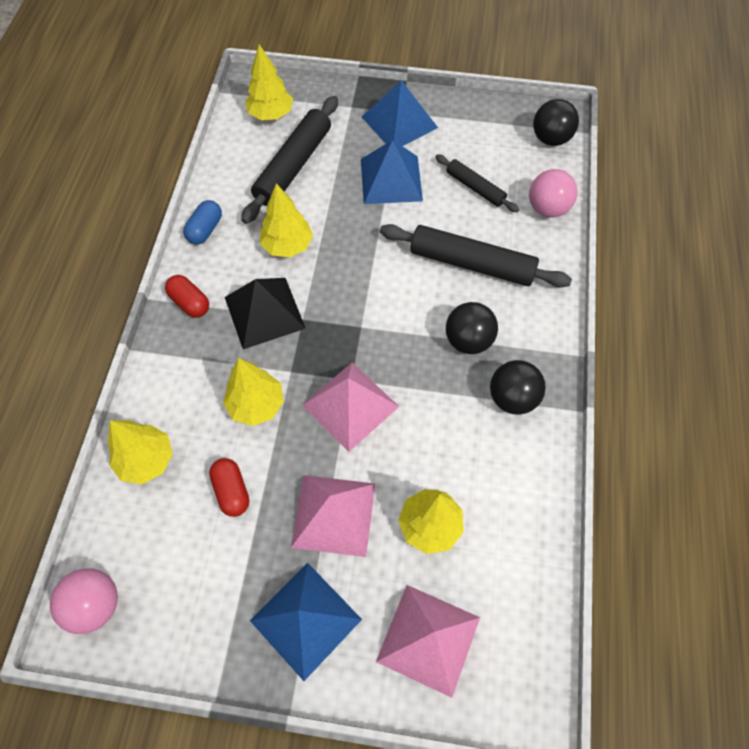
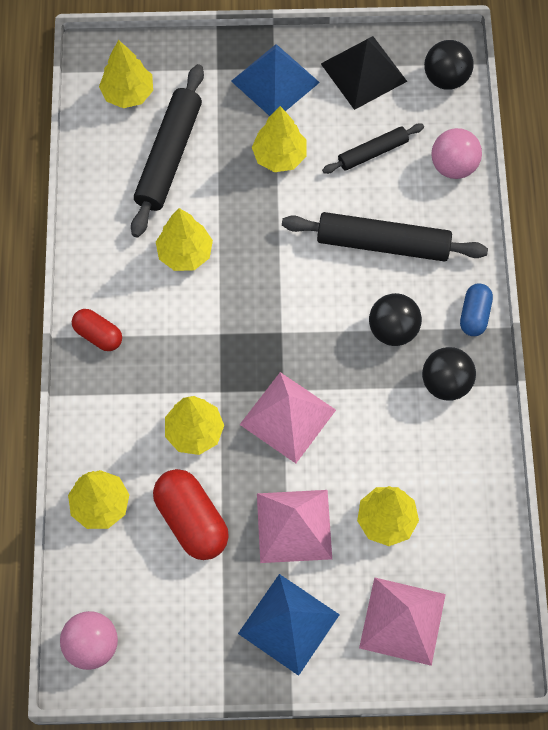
camera: 10 degrees left, 5 degrees up
(205, 230) = (92, 249): blue capsule -> blue capsule (474, 315)
(232, 491) = (191, 520): red capsule -> red capsule, size x1.67
(264, 312) = (178, 333): black pyramid -> black pyramid (363, 72)
(391, 179) = (279, 156): blue pyramid -> yellow tree
(475, 188) = (372, 152): black rolling pin -> black rolling pin turned 60 degrees counterclockwise

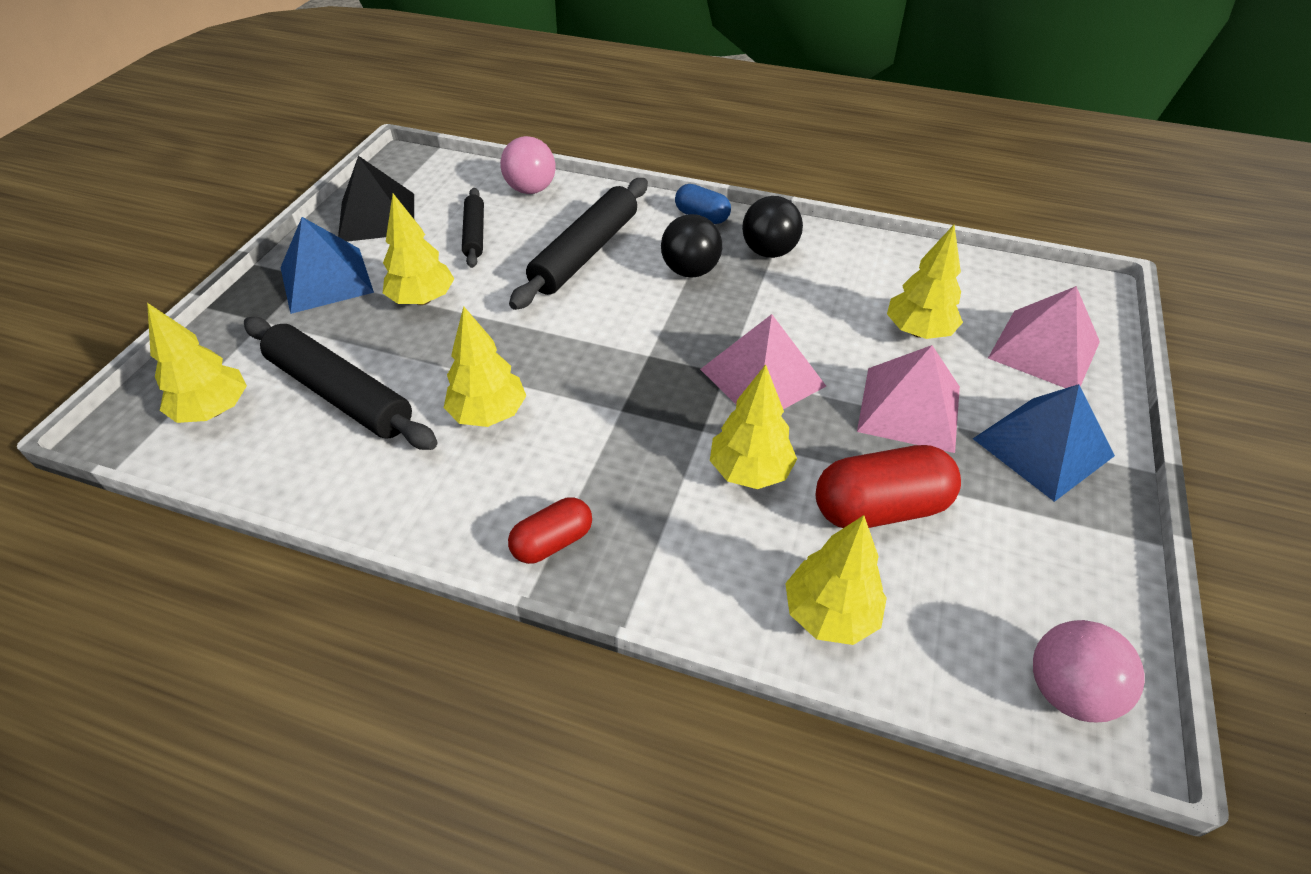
camera: 70 degrees left, 20 degrees down
(446, 78) = (433, 171): black ball -> none

